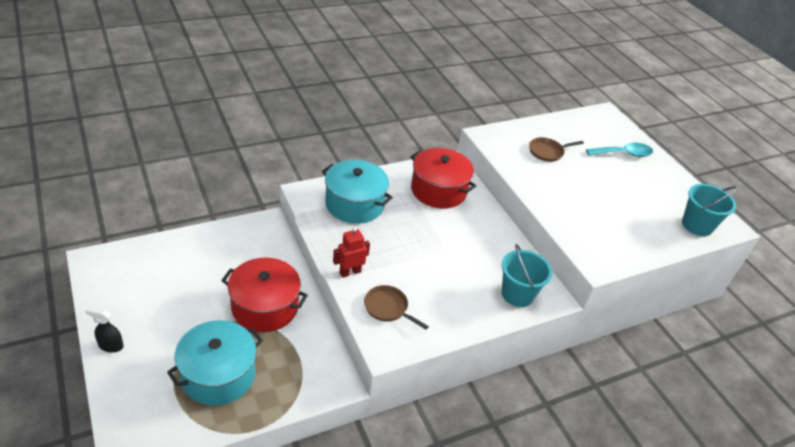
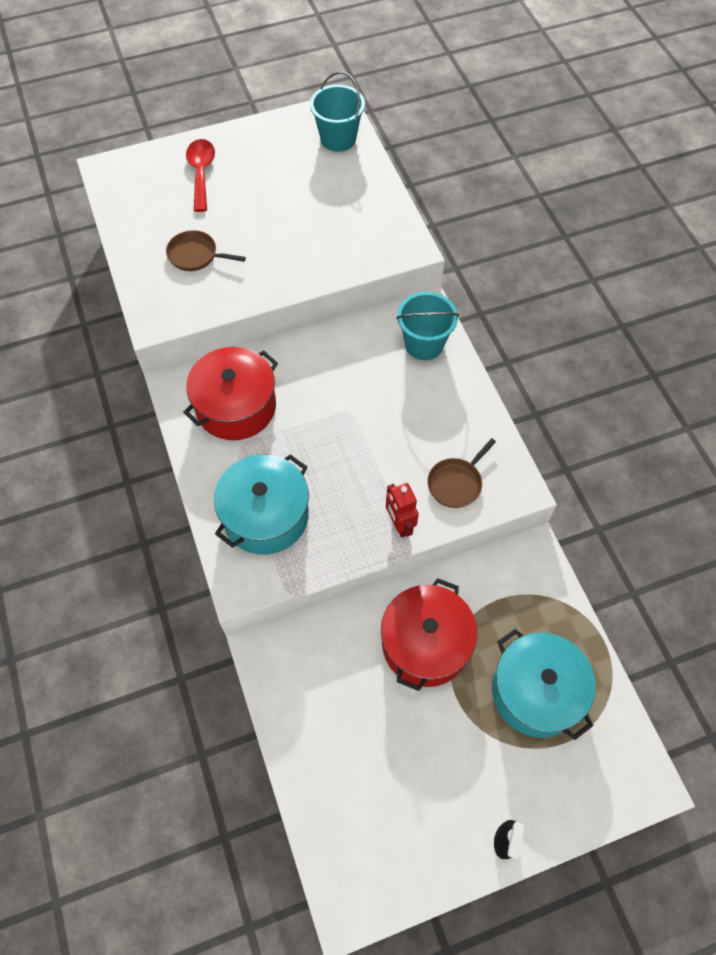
camera: 80 degrees left, 20 degrees up
(547, 152) = (195, 255): brown pan -> brown pan turned 120 degrees clockwise
(623, 154) = (201, 173): turquoise spoon -> red spoon

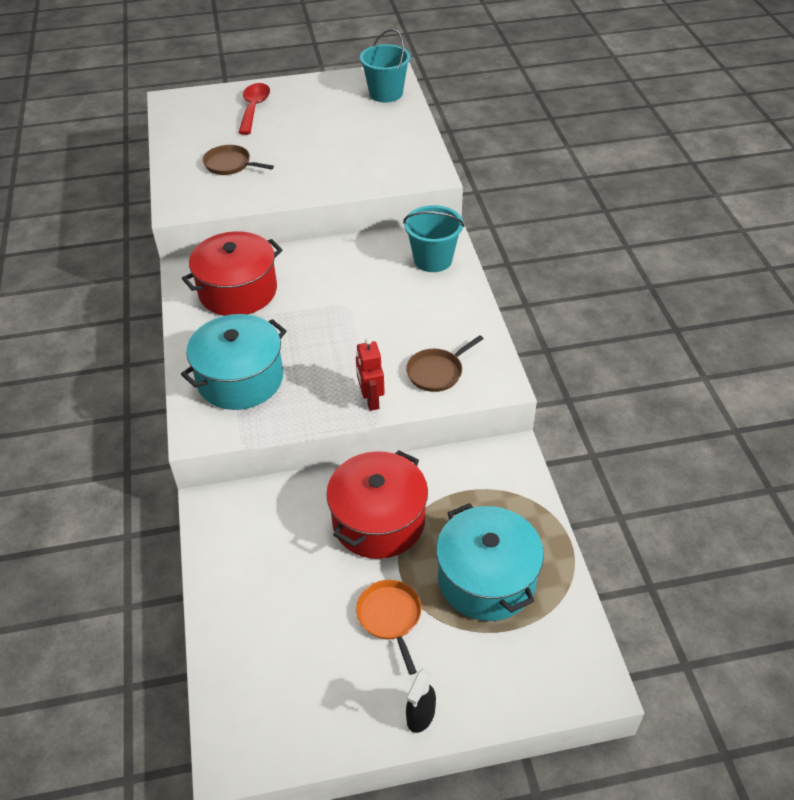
camera: 10 degrees right, 15 degrees down
(457, 745) = (390, 617): none -> orange pan

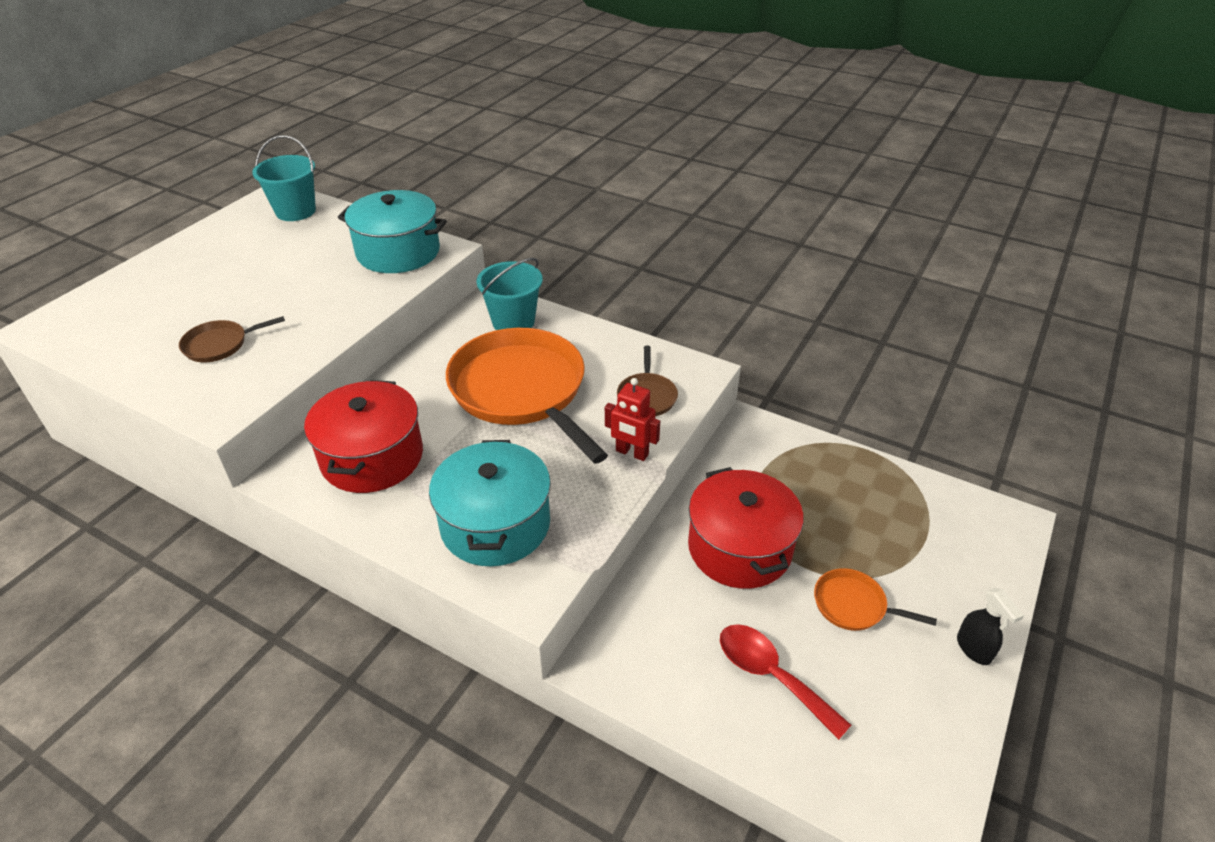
camera: 50 degrees left, 5 degrees down
(254, 108) = (166, 286): red spoon -> red spoon (771, 675)
(369, 310) = (521, 390): none -> orange pan
(486, 578) = (864, 519): turquoise pot -> turquoise pot (398, 252)

